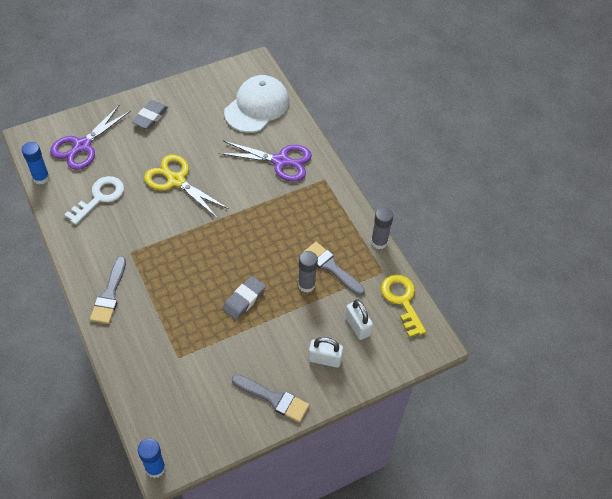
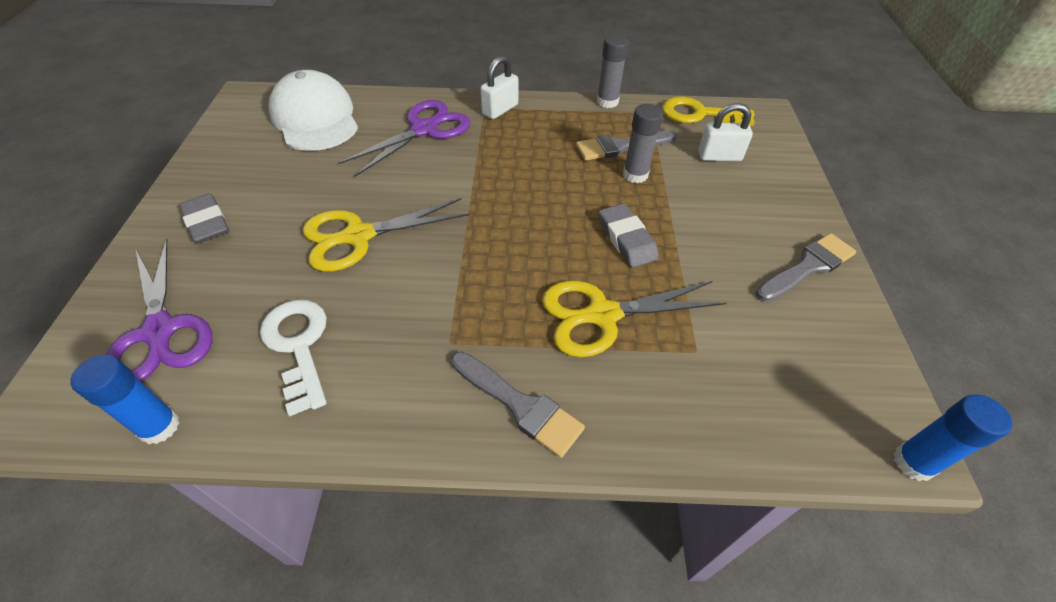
camera: 60 degrees left, 5 degrees down
(180, 308) = (602, 315): none -> yellow scissors
(325, 359) = (758, 198): white padlock -> white padlock (500, 109)

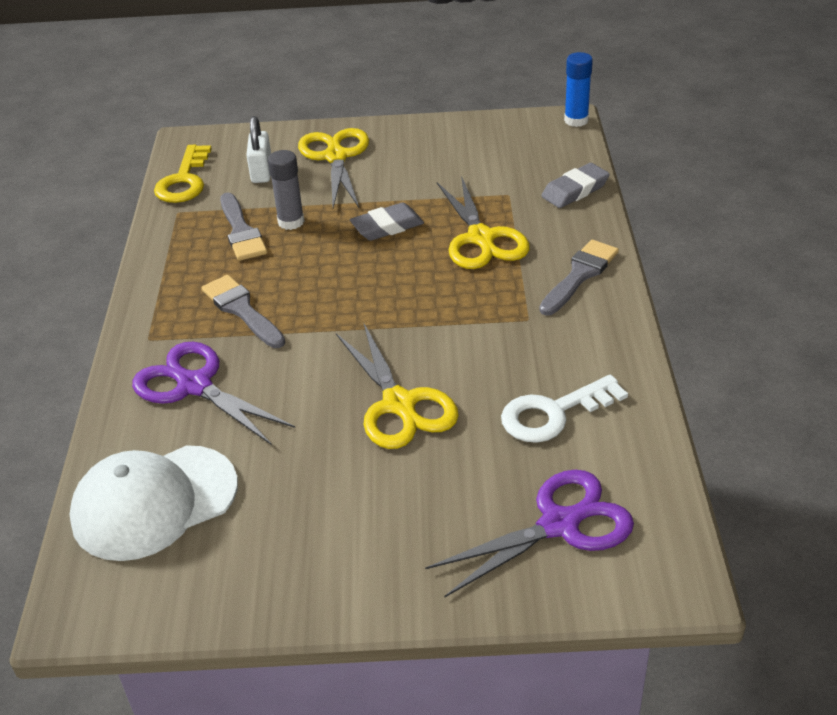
camera: 90 degrees left, 10 degrees down
(159, 426) = (661, 481): blue glue stick -> none
(207, 222) = (387, 547): grey eraser -> grey eraser (575, 190)
(500, 109) = (155, 325): white padlock -> none
(607, 102) = (150, 242): grey glue stick -> none
(756, 205) = (336, 157): none -> yellow scissors
(808, 267) = (411, 139): grey brush -> grey brush (241, 310)

